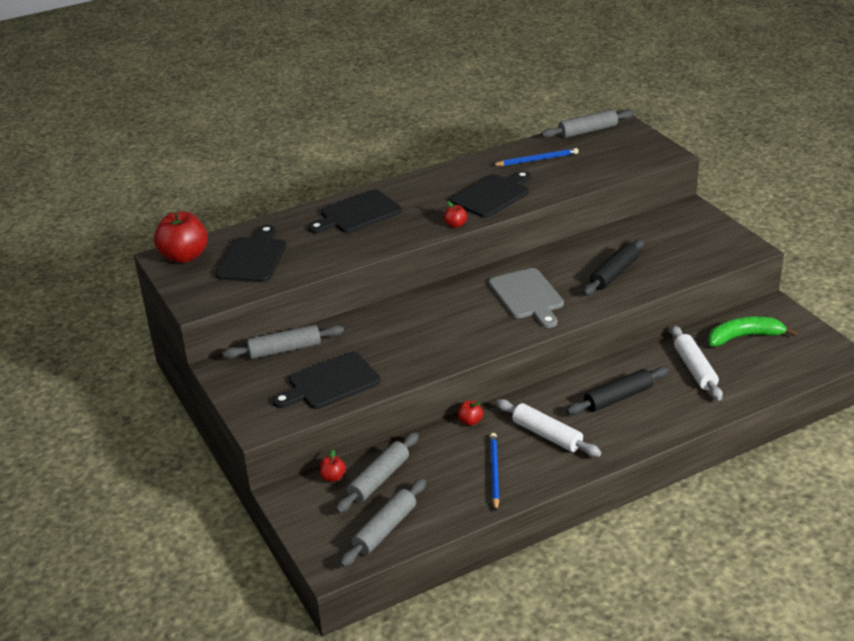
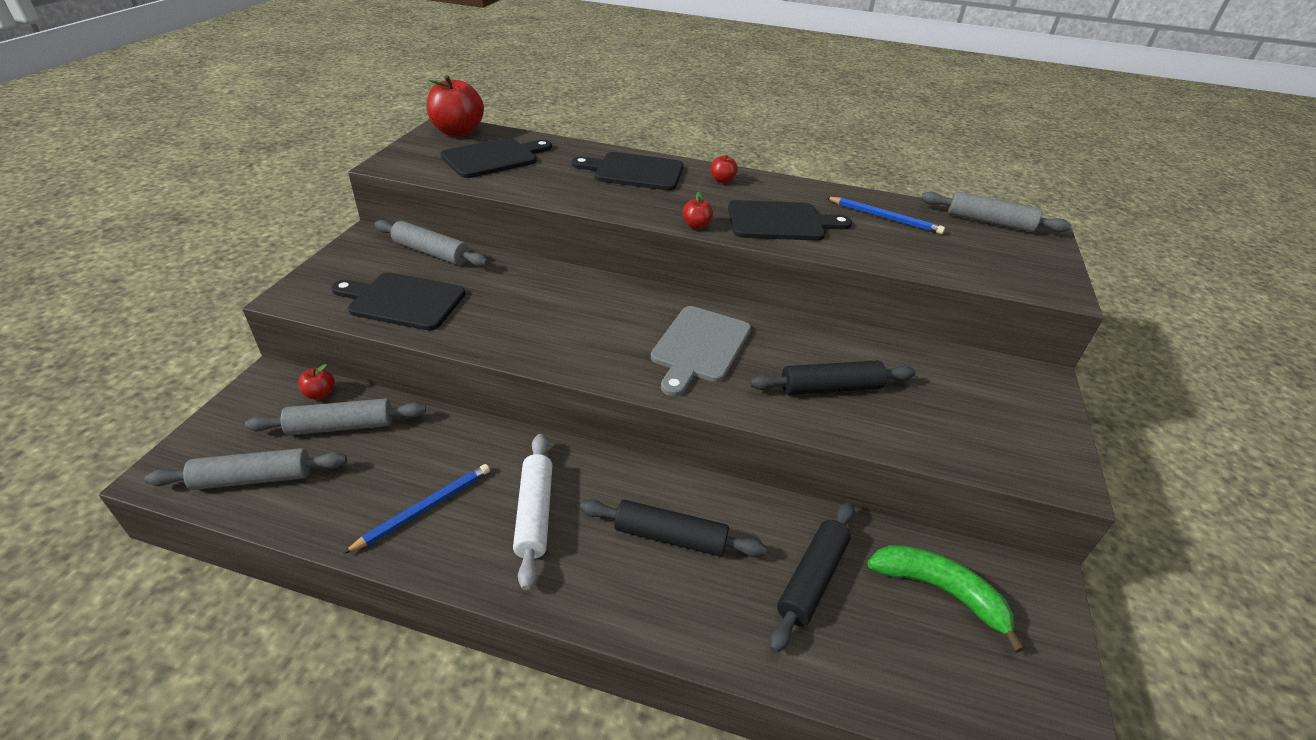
camera: 40 degrees right, 5 degrees up
(470, 421) = (499, 437): red apple -> red apple (722, 180)
(695, 369) = (812, 579): white rolling pin -> black rolling pin

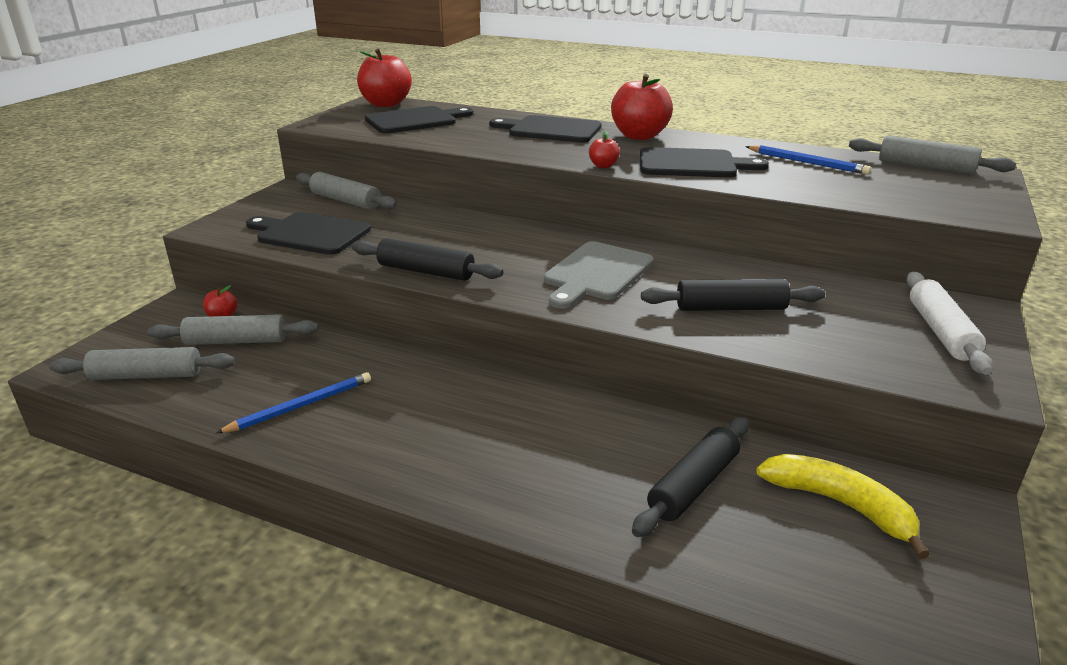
camera: 10 degrees right, 10 degrees down
(534, 513) = (409, 415): white rolling pin -> white rolling pin (941, 331)
(670, 537) = (545, 441): black rolling pin -> black rolling pin (426, 271)
(722, 180) = (639, 136): red apple -> red apple, size x2.18
(939, 591) = (839, 504): green banana -> yellow banana

